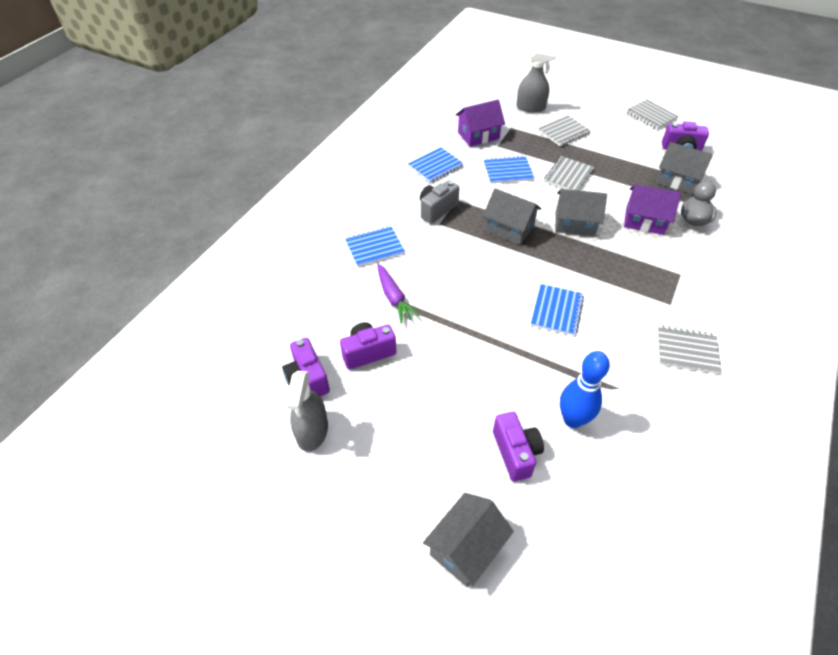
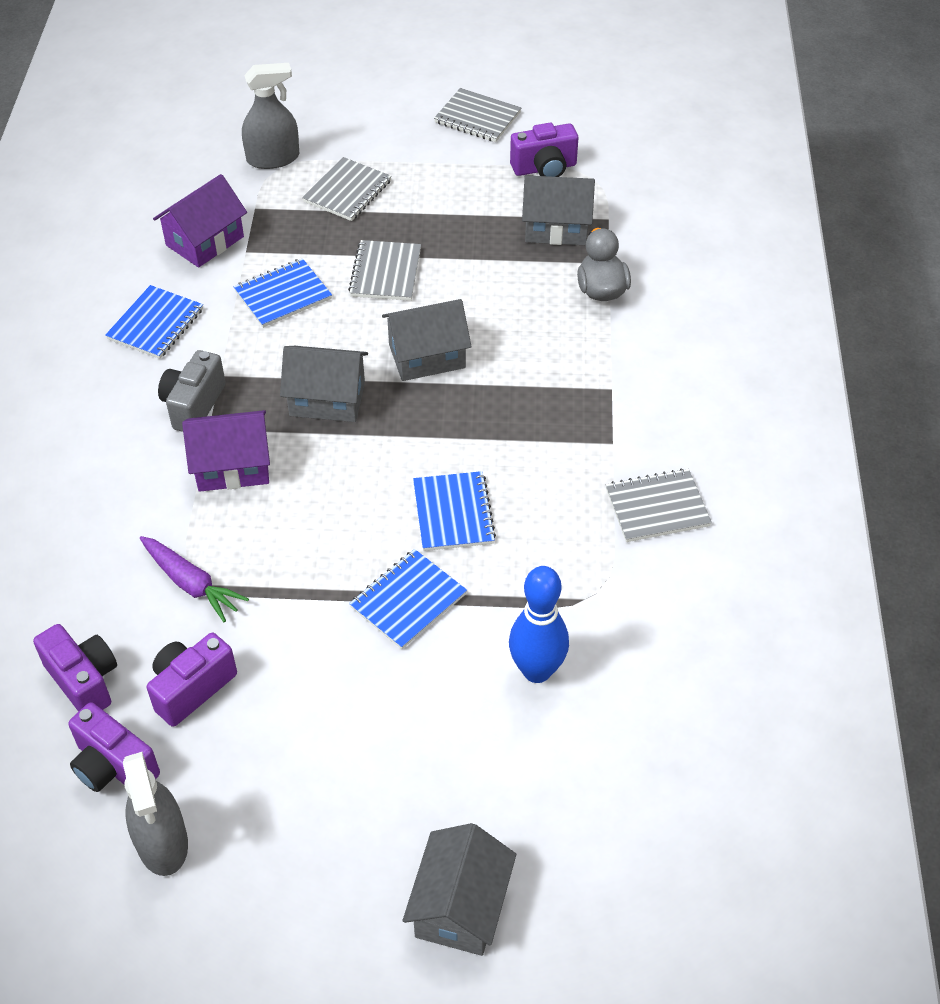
camera: 25 degrees left, 0 degrees up
(374, 247) = (118, 509): blue notebook -> blue notebook (408, 601)
(516, 453) = (476, 749): purple camera -> purple camera (84, 680)
(644, 221) = (530, 316): purple house -> purple house (232, 466)

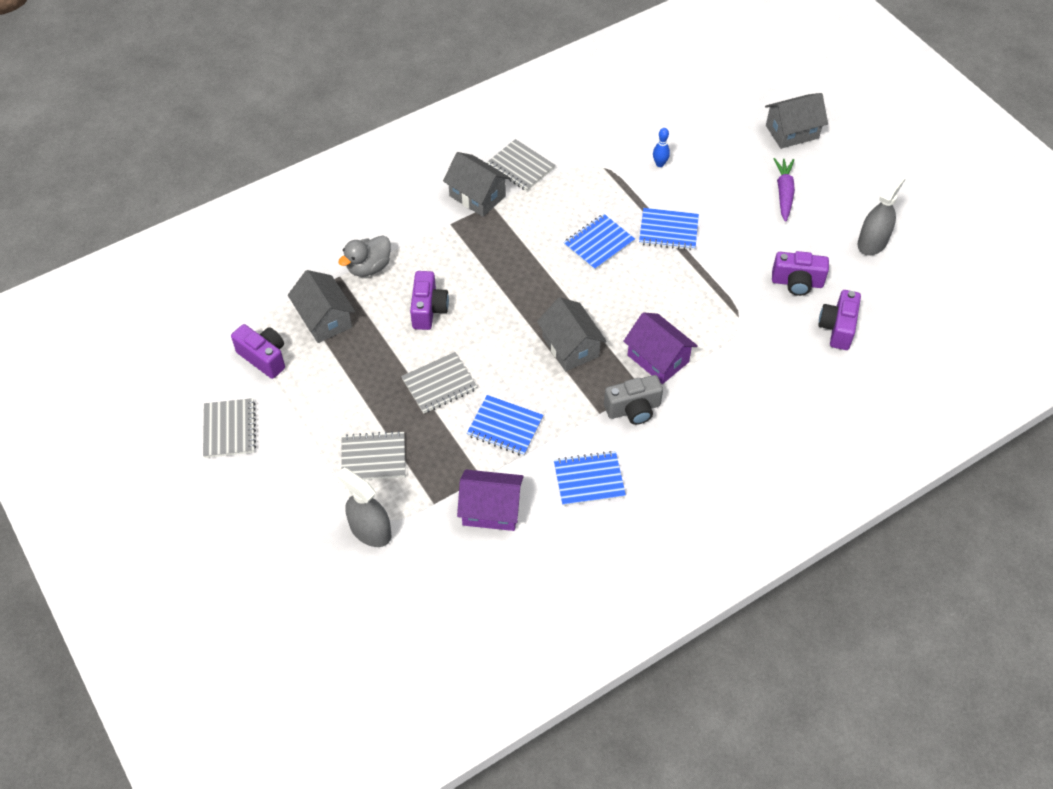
camera: 125 degrees left, 5 degrees up
(113, 766) = (861, 284): purple camera -> purple camera (428, 310)
(191, 584) = (745, 324): purple carrot -> purple carrot (784, 193)
(427, 356) = (495, 319): grey house -> grey house (477, 196)
(537, 670) = (660, 164): blue bowling pin -> blue bowling pin, size x0.51

